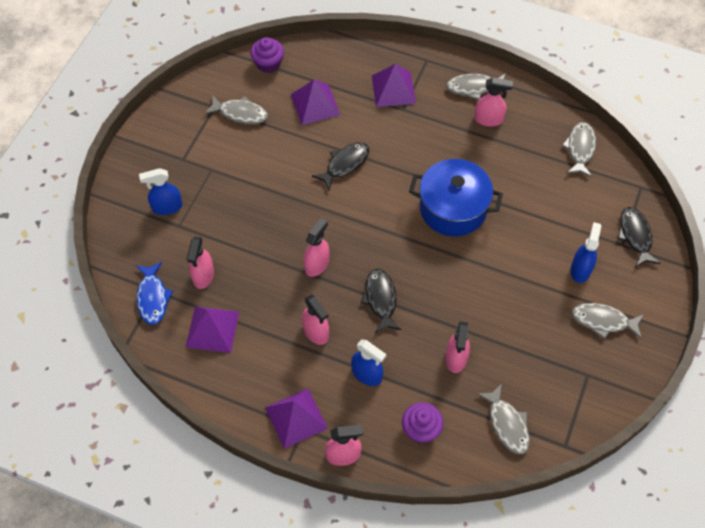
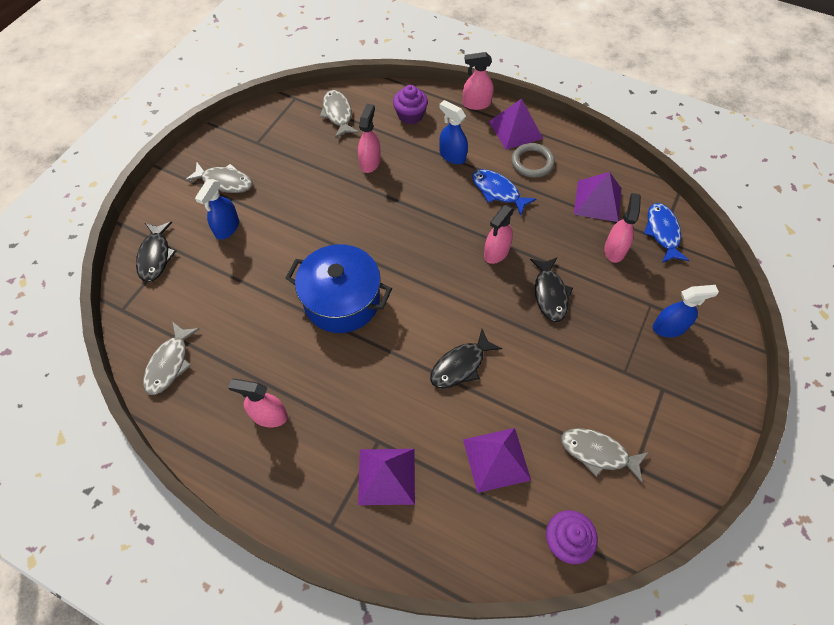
camera: 175 degrees left, 0 degrees up
(278, 372) = (532, 162): none -> grey ring
(316, 332) = (497, 191): pink spray bottle -> blue fish
(380, 299) = (433, 215): black fish -> black fish (550, 294)
(474, 87) = (274, 469): grey fish -> none

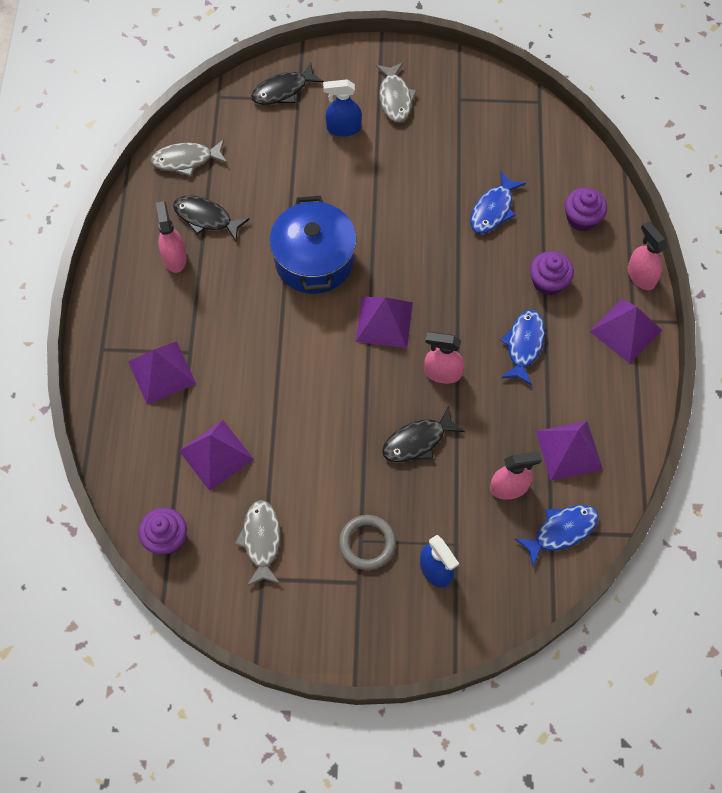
camera: 65 degrees right, 5 degrees up
(338, 114) = (541, 150): grey fish -> none
(370, 162) = (493, 209): pink spray bottle -> blue fish
(429, 273) = (384, 321): none -> purple pyramid
(452, 156) = (548, 282): blue spray bottle -> purple cupcake
(460, 365) = (295, 389): black fish -> black fish (206, 218)
(532, 162) = (586, 364): grey ring -> grey ring (367, 543)

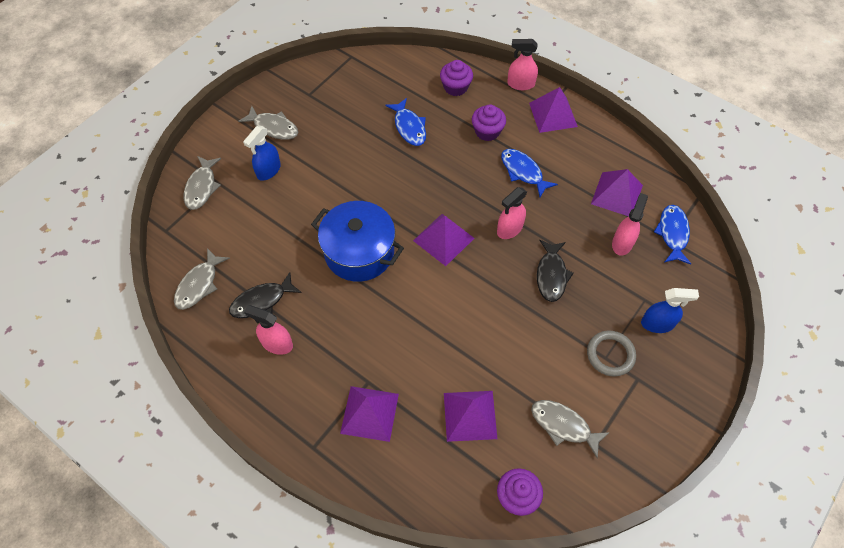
camera: 55 degrees left, 5 degrees down
(283, 90) = (202, 187): black fish -> grey fish

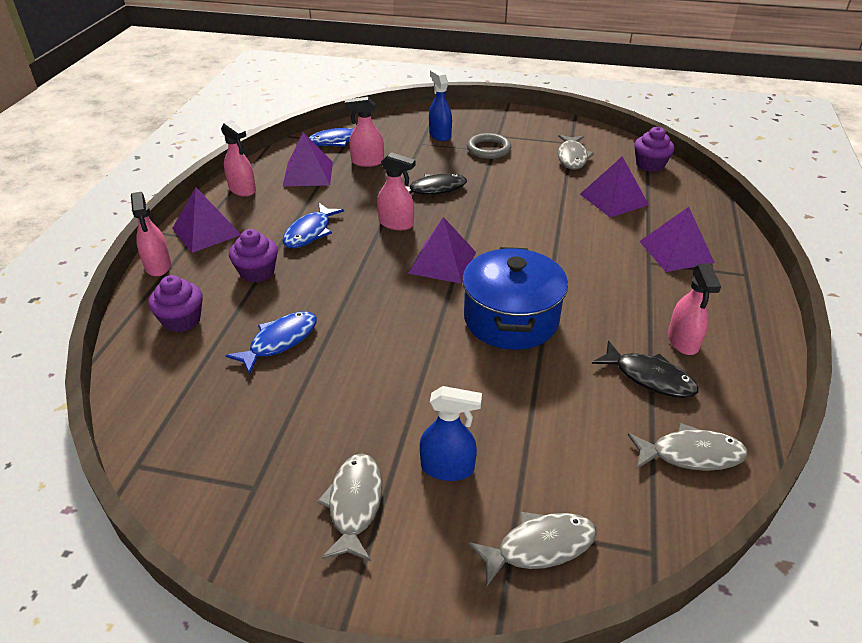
camera: 115 degrees left, 20 degrees down
(606, 146) = (242, 190): none -> pink spray bottle

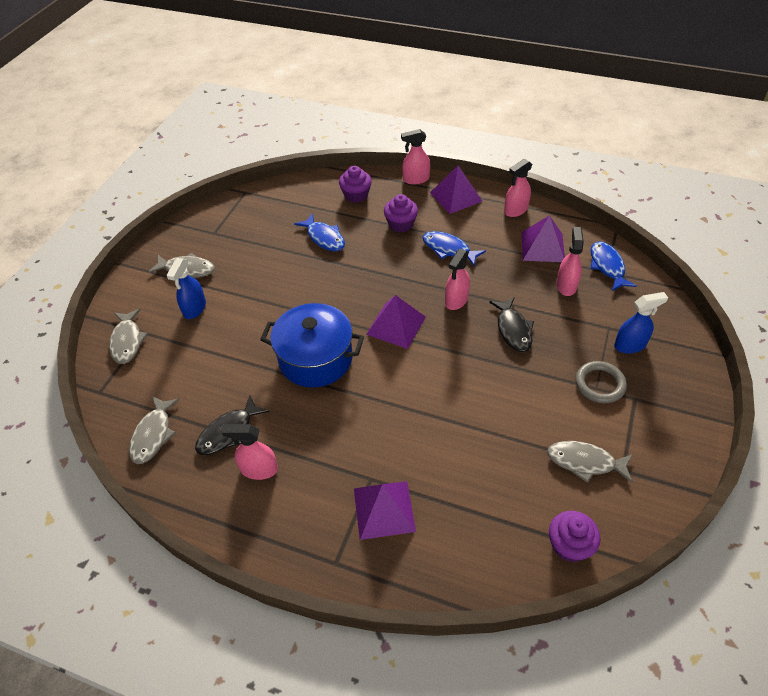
camera: 100 degrees right, 10 degrees up
(613, 199) = (488, 480): purple pyramid -> none

